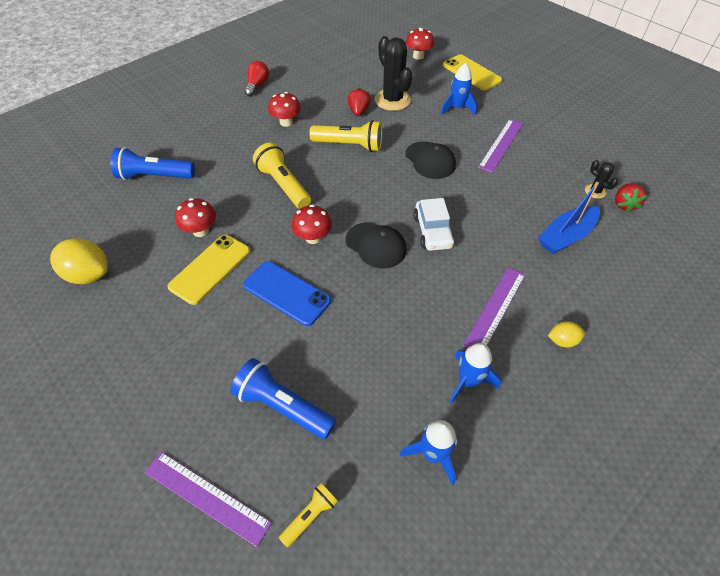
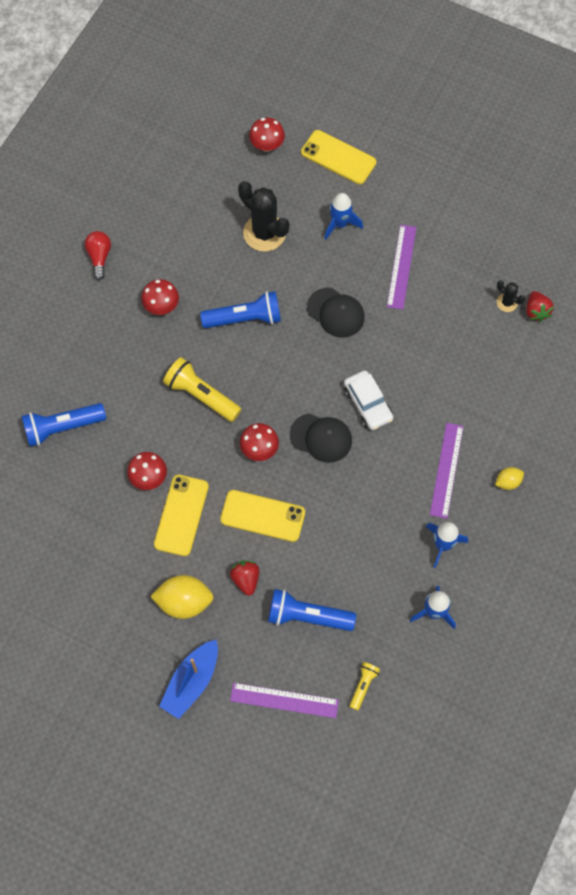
camera: 20 degrees left, 15 degrees up
(89, 275) = (73, 559): yellow lemon -> yellow lemon (184, 602)
(286, 293) = (262, 516): blue phone -> yellow phone
(349, 145) = (245, 318): yellow flashlight -> blue flashlight
(358, 111) = (234, 263): red strawberry -> red strawberry (246, 579)
(566, 236) = (490, 369): blue boat -> blue boat (191, 682)

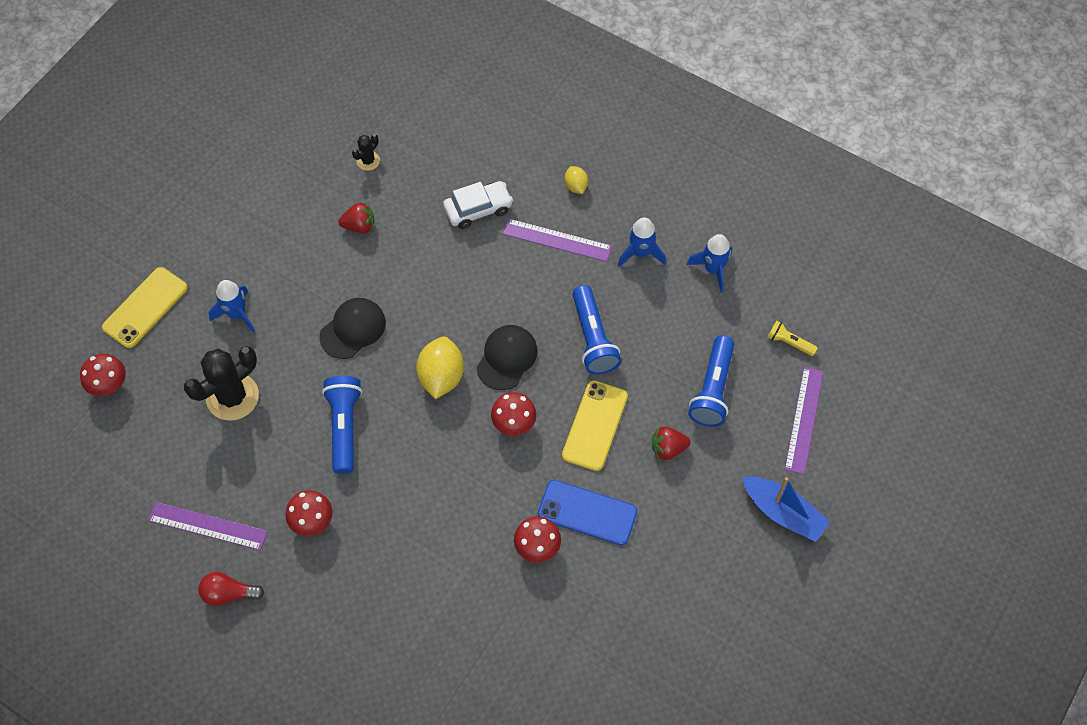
camera: 85 degrees left, 5 degrees down
(62, 428) = (461, 647): blue flashlight -> blue flashlight (593, 339)
(181, 515) = (587, 513): yellow phone -> blue phone
(184, 602) = (691, 515): yellow lemon -> yellow lemon (441, 377)
(201, 395) = (438, 482): yellow flashlight -> none
(368, 404) = (471, 307): white car -> white car (478, 209)
(401, 266) = (305, 257): purple ruler -> purple ruler (207, 526)
(536, 311) = (383, 135): red strawberry -> red strawberry (359, 226)

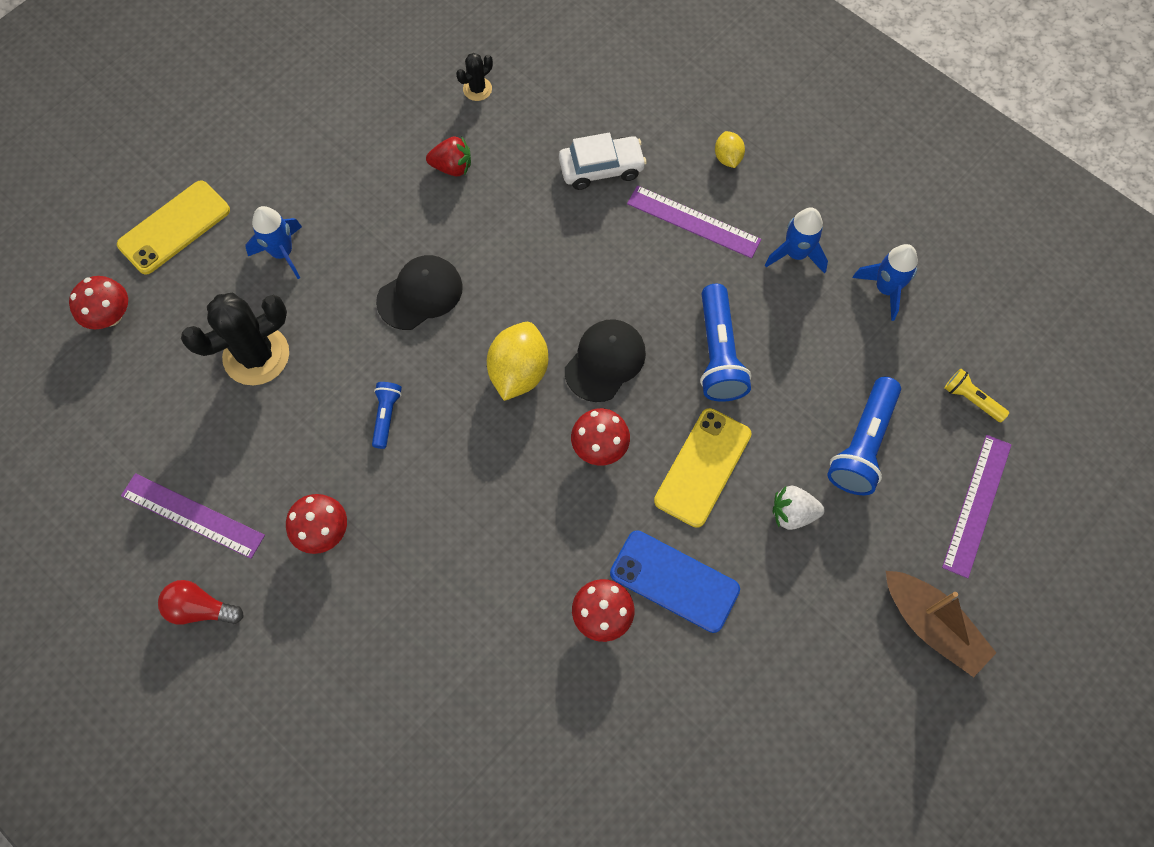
camera: 10 degrees right, 5 degrees up
(344, 426) = (386, 416): blue flashlight -> blue flashlight, size x0.54
(668, 448) = (792, 513): red strawberry -> white strawberry
(783, 512) = (931, 625): blue boat -> brown boat

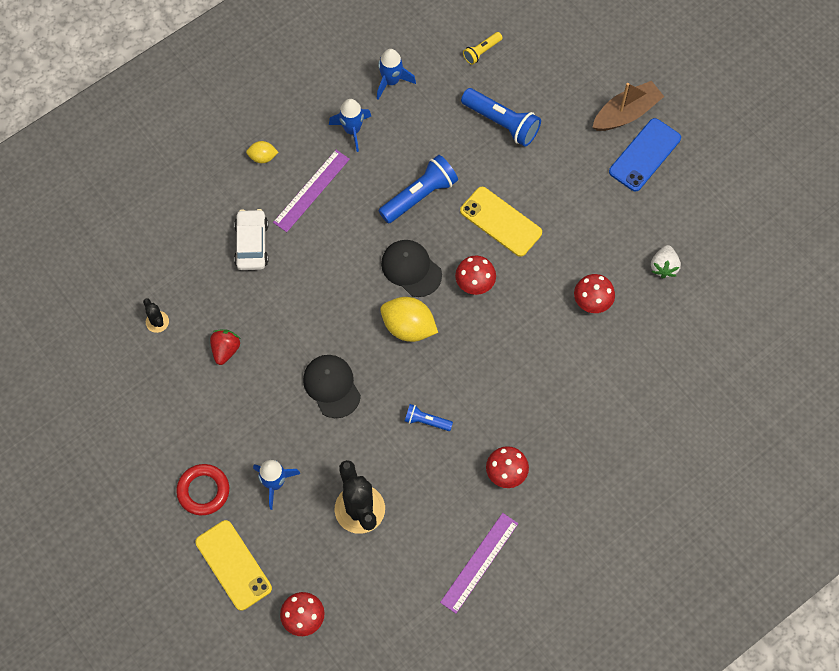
camera: 80 degrees left, 0 degrees up
(200, 609) = (549, 560): red light bulb -> none
(266, 178) = (203, 491): none -> red ring
(674, 581) = (576, 254): blue phone -> blue phone (644, 155)
(718, 354) = (420, 195): blue flashlight -> blue flashlight turned 45 degrees counterclockwise
(792, 513) = (541, 174): white strawberry -> white strawberry (664, 266)
(976, 505) = (553, 68): purple ruler -> none

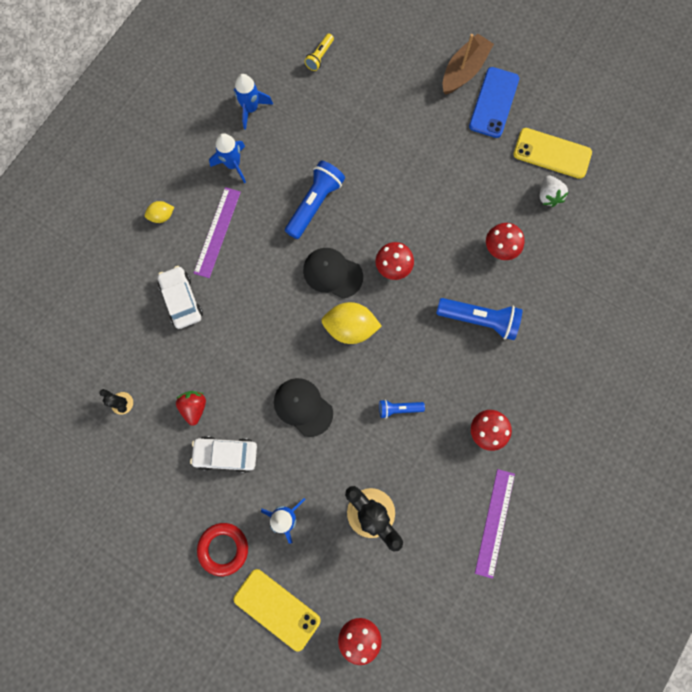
camera: 20 degrees left, 10 degrees up
(239, 404) = (226, 454): none -> white car
(501, 222) = (394, 203): yellow phone -> yellow phone (552, 153)
(502, 123) = (361, 114): blue flashlight -> blue flashlight (479, 319)

